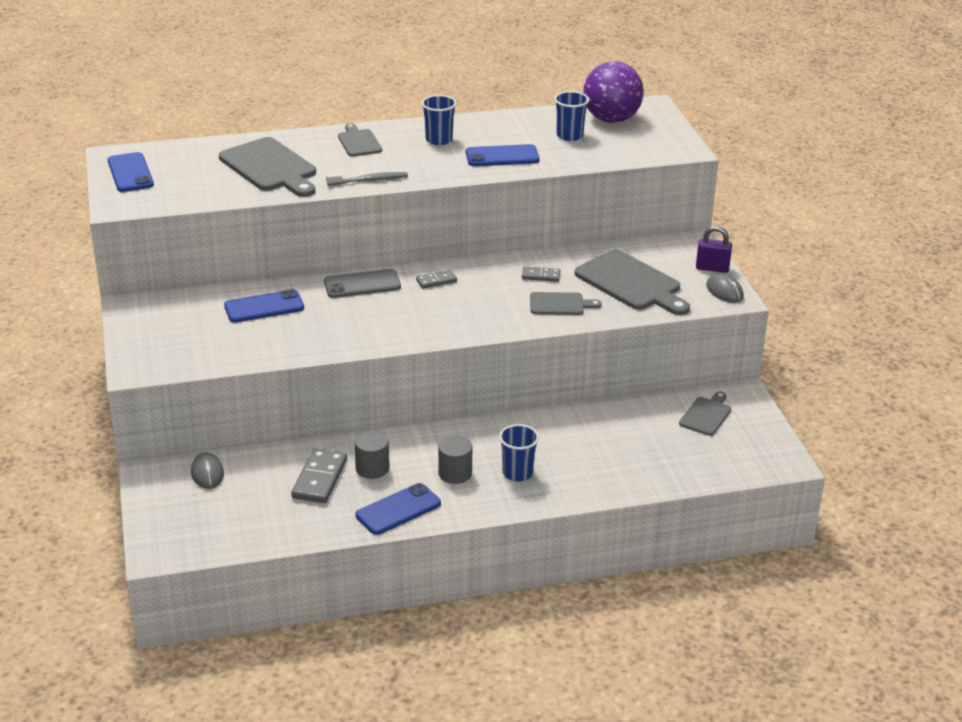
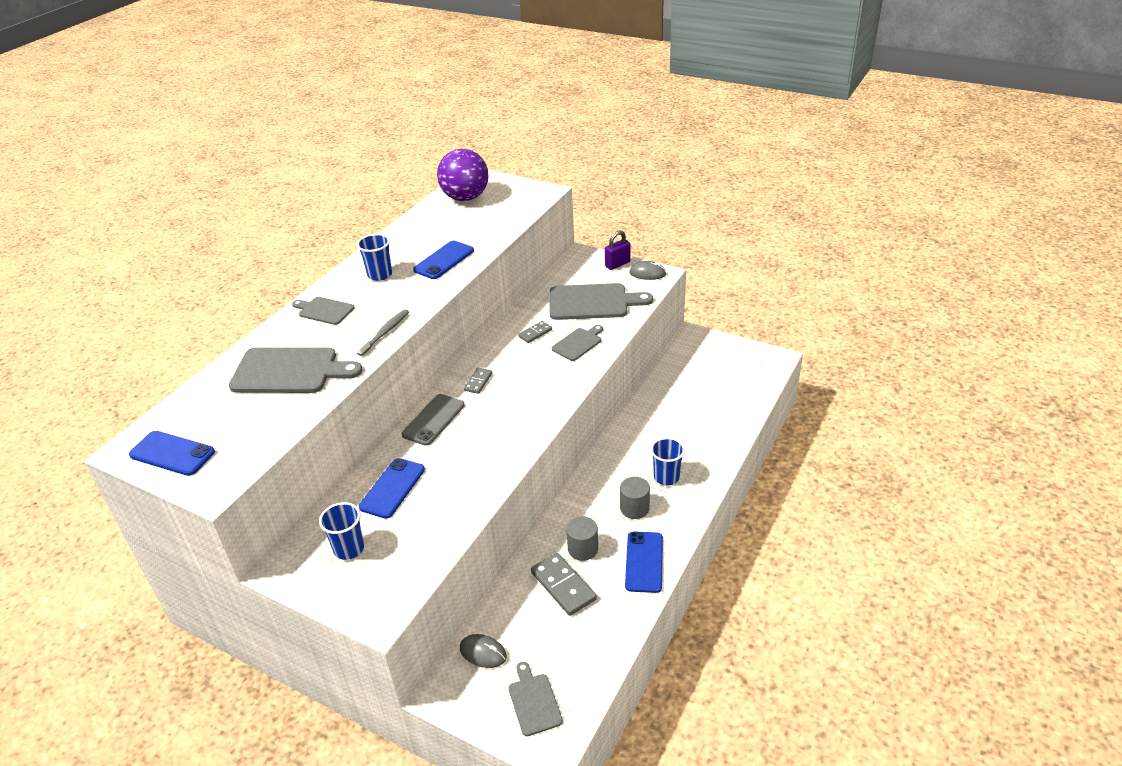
camera: 45 degrees left, 5 degrees up
(569, 136) = (460, 222): blue cup -> blue cup (349, 549)
(706, 415) = (697, 361): grey cutting board -> grey cutting board (534, 701)

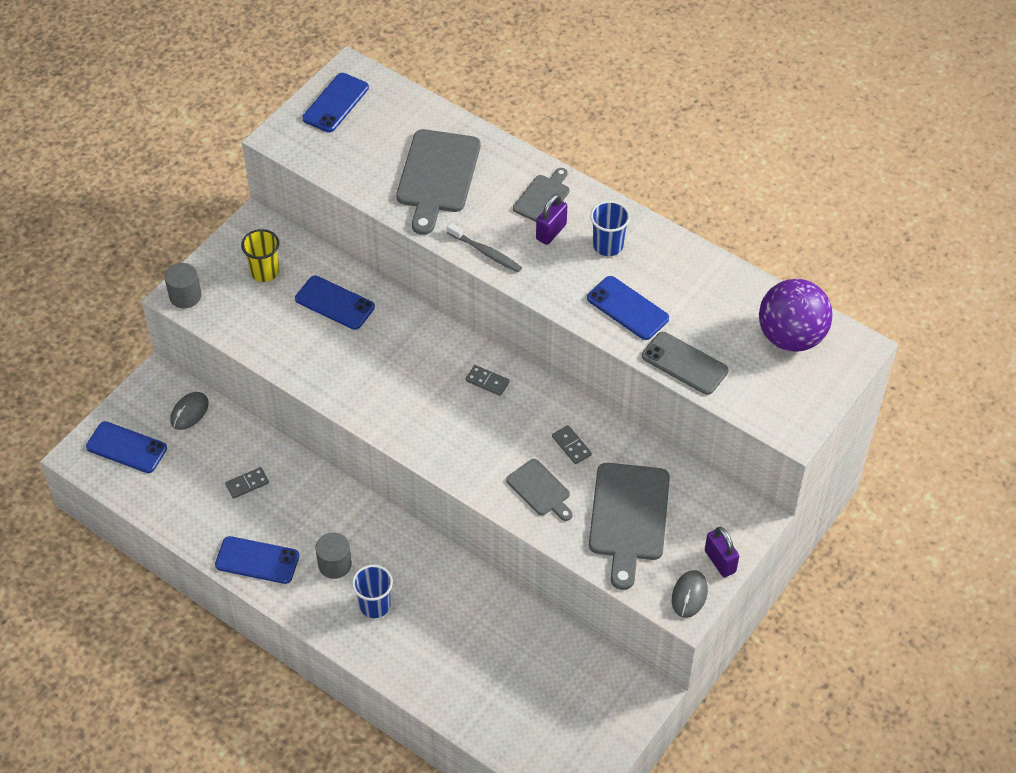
camera: 95 degrees right, 15 degrees up
(349, 549) = (264, 271): blue cup -> yellow cup
(363, 302) = (551, 232): none -> purple padlock
(433, 420) = (430, 338): grey phone -> grey phone (684, 363)
(534, 701) = (126, 447): grey cutting board -> blue phone
(563, 586) = (247, 484): grey domino -> grey domino, size x0.56
(583, 549) = (290, 507): grey cylinder -> grey cylinder (185, 296)

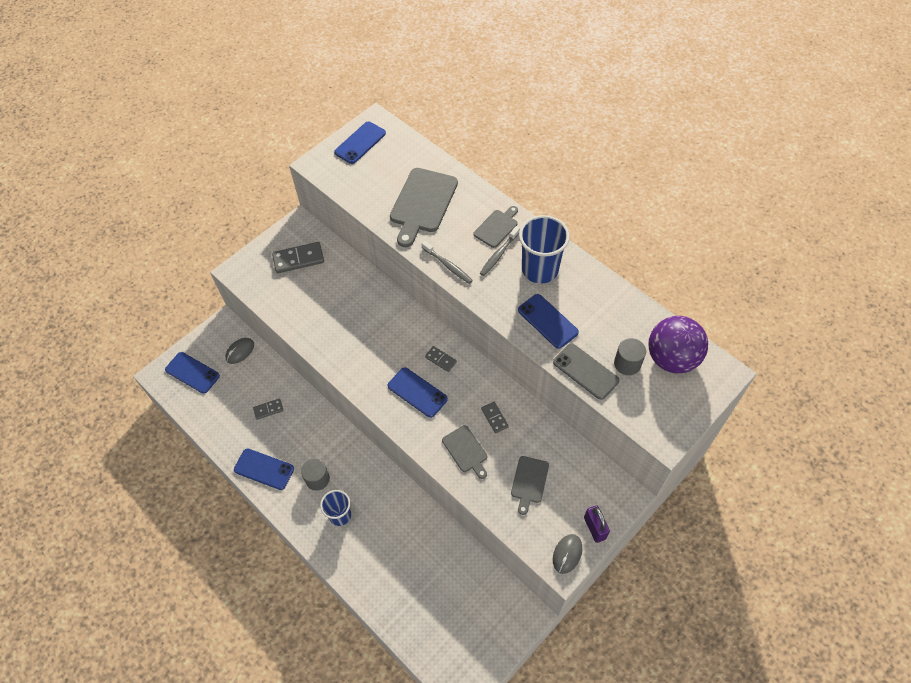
camera: 10 degrees right, 5 degrees up
(185, 296) = (240, 271): grey cylinder -> grey cylinder (627, 363)
(264, 271) = (298, 259): yellow cup -> grey domino
(335, 303) = (342, 287): blue phone -> blue phone (417, 392)
(551, 232) = (499, 254): purple padlock -> grey toothbrush
(608, 245) = (540, 269): blue cup -> blue cup, size x1.61
(628, 517) = (529, 482): grey cutting board -> grey cutting board, size x0.55

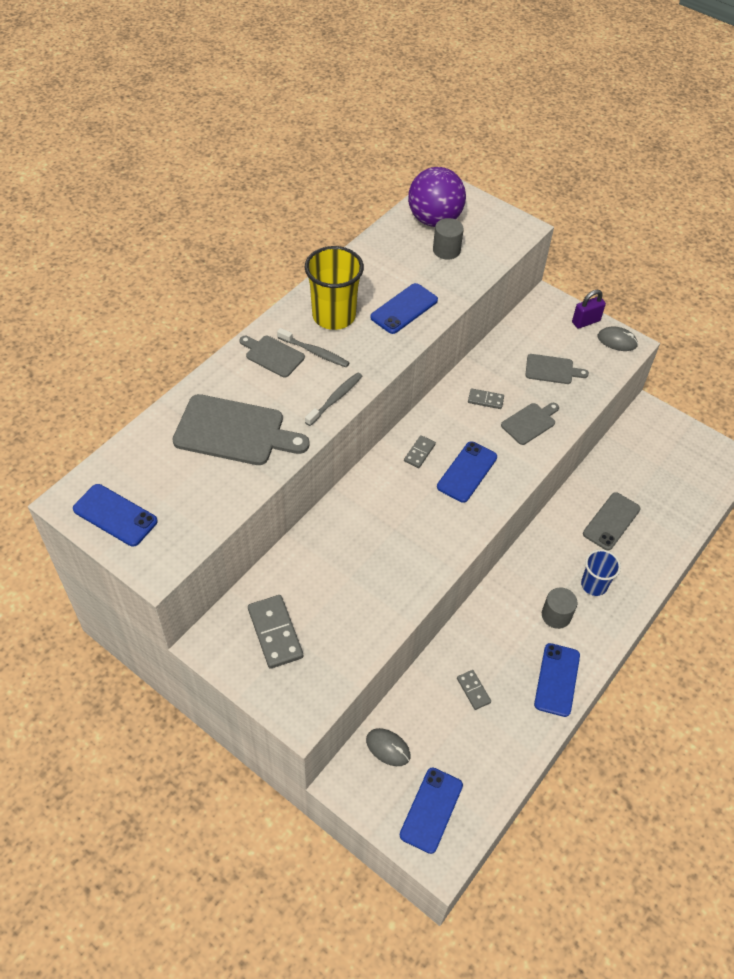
camera: 100 degrees left, 5 degrees down
(494, 418) = (485, 400): grey domino -> grey domino turned 45 degrees clockwise
(540, 269) = (334, 316): blue cup -> yellow cup
(585, 371) = (461, 280): grey phone -> grey phone (611, 521)

